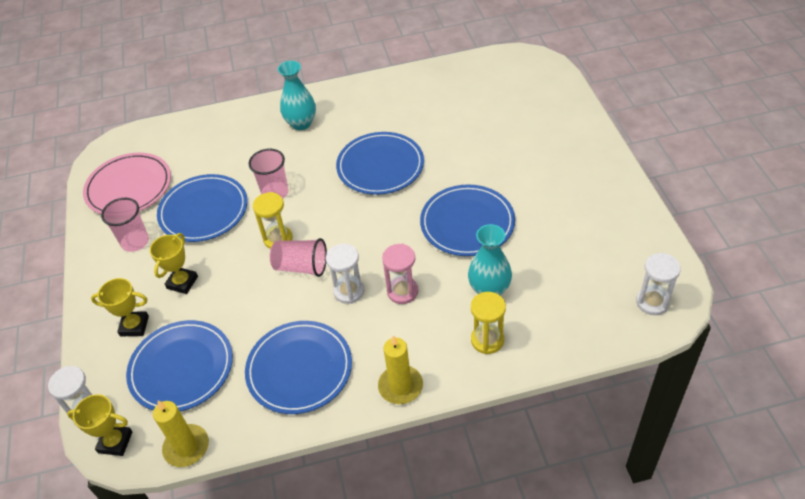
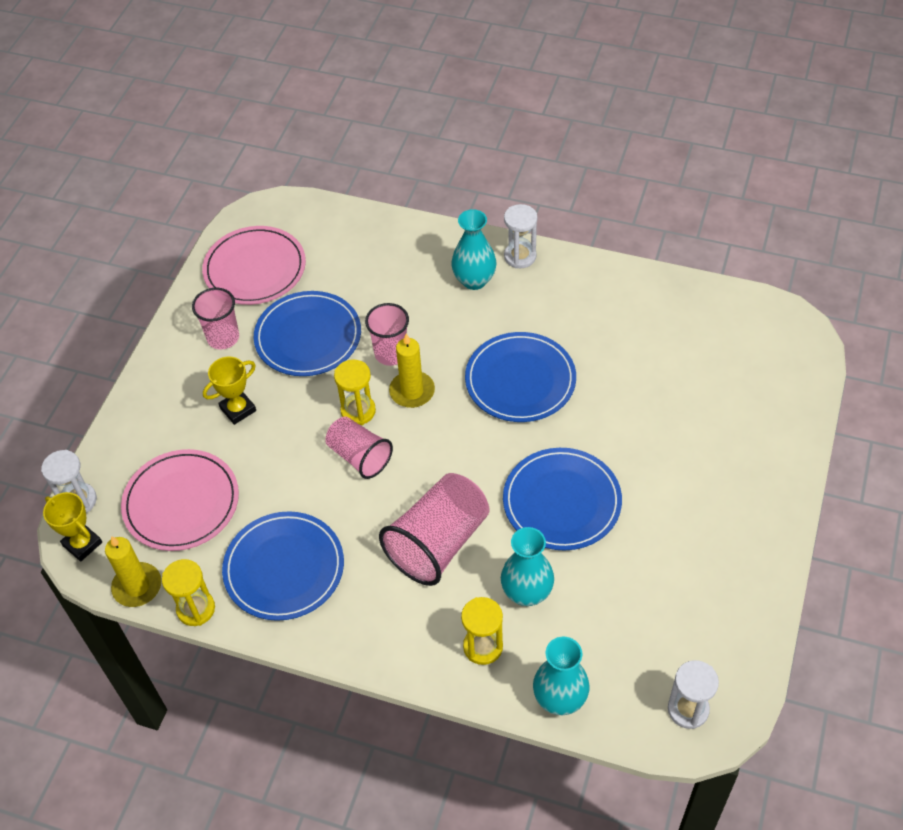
camera: 30 degrees right, 5 degrees up
(134, 326) = (167, 432): yellow trophy -> none
(181, 368) = (181, 503): blue plate -> pink plate
(248, 436) = (196, 609): none -> yellow hourglass
(349, 291) = (386, 511): white hourglass -> white hourglass (520, 256)
(400, 386) = (364, 644): yellow candle -> yellow candle (412, 391)
(402, 291) = (438, 543): pink hourglass -> pink cup
(566, 343) = (560, 698): none -> turquoise vase

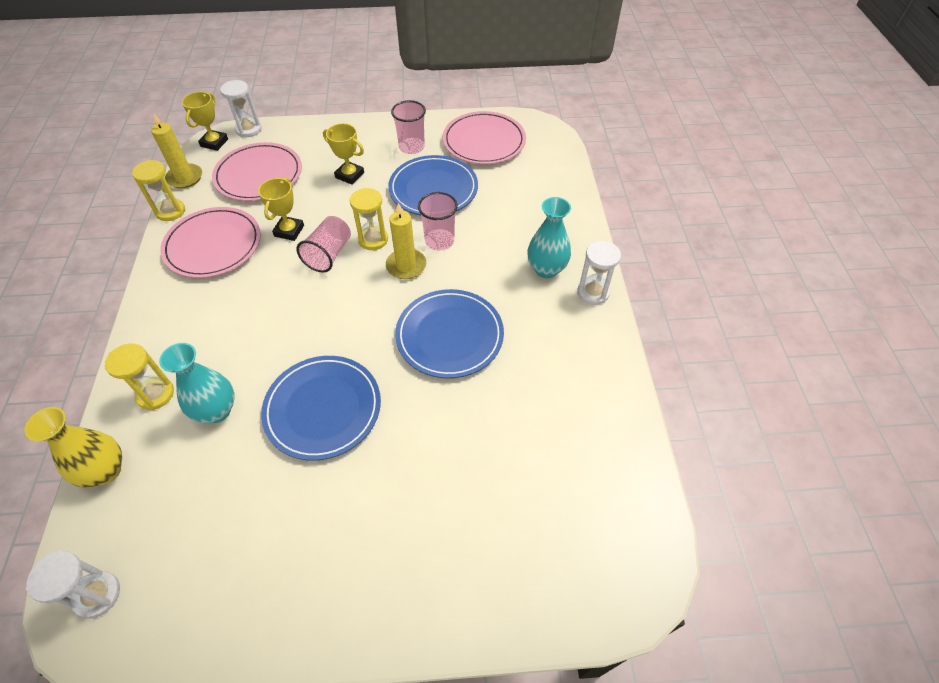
camera: 65 degrees right, 0 degrees up
(284, 568) = (213, 245): blue plate -> pink plate
(301, 487) = (289, 231): none -> yellow trophy
(438, 543) = (256, 331): pink cup -> none
(560, 698) = (105, 471): turquoise vase -> yellow vase

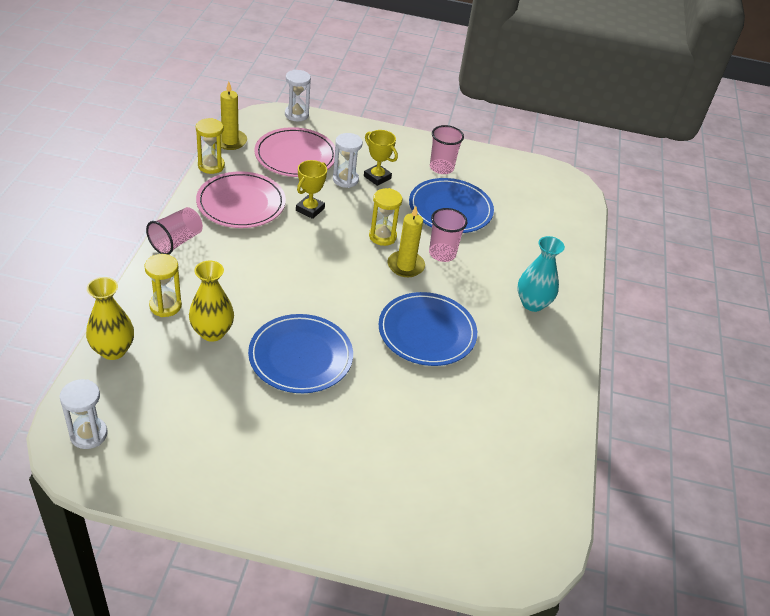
camera: 10 degrees right, 10 degrees down
(214, 143) = (263, 118): yellow trophy -> none
(216, 410) = (212, 332): turquoise vase -> yellow vase
(329, 254) = (339, 238): pink cup -> pink cup (176, 241)
(484, 141) = (511, 180): pink plate -> none
(593, 292) = (569, 334): white hourglass -> white hourglass (345, 179)

